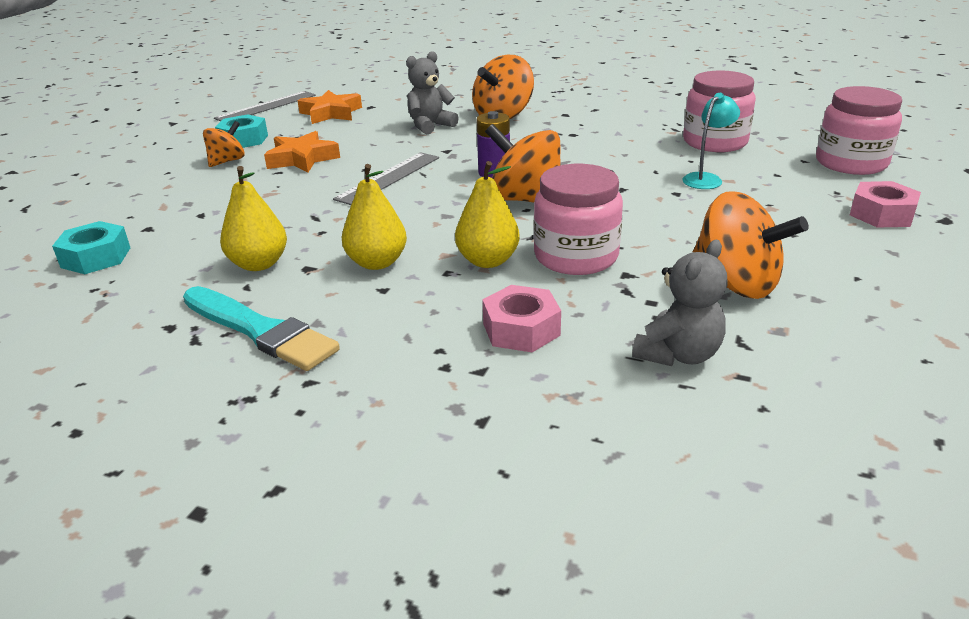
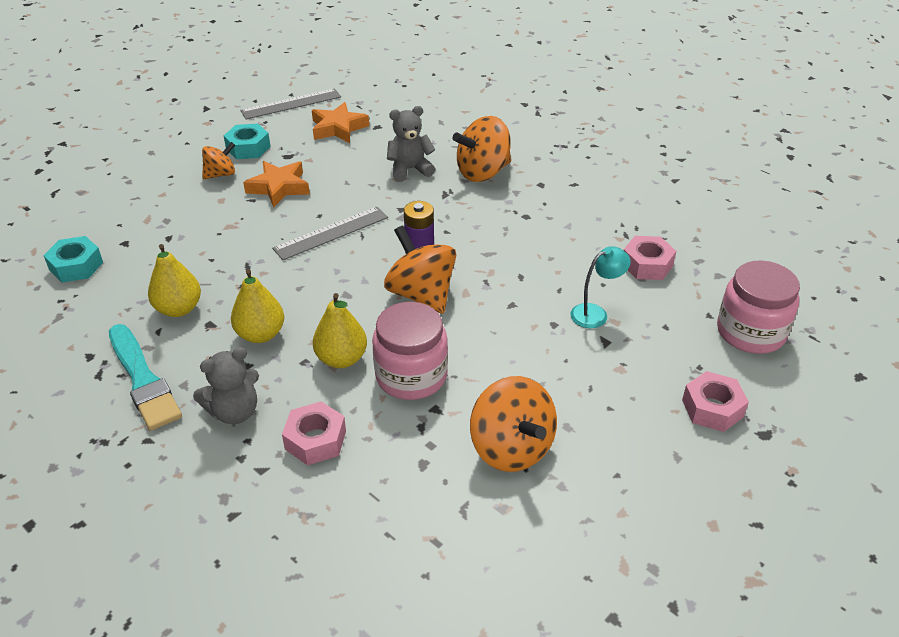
camera: 20 degrees right, 10 degrees up
(678, 354) = (407, 504): grey teddy bear -> grey teddy bear (234, 412)
(715, 142) = (647, 265): pink jar -> pink nut

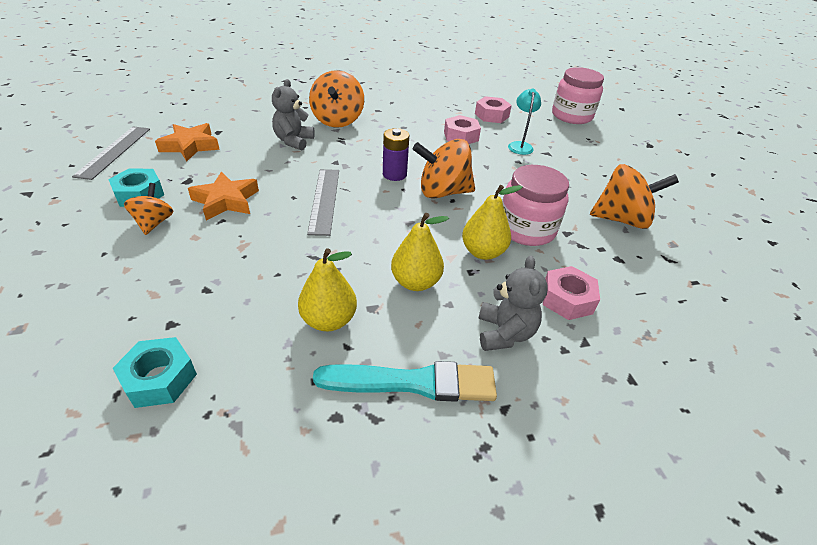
camera: 60 degrees left, 0 degrees up
(712, 408) = (623, 149): pink nut -> pink nut (461, 136)

